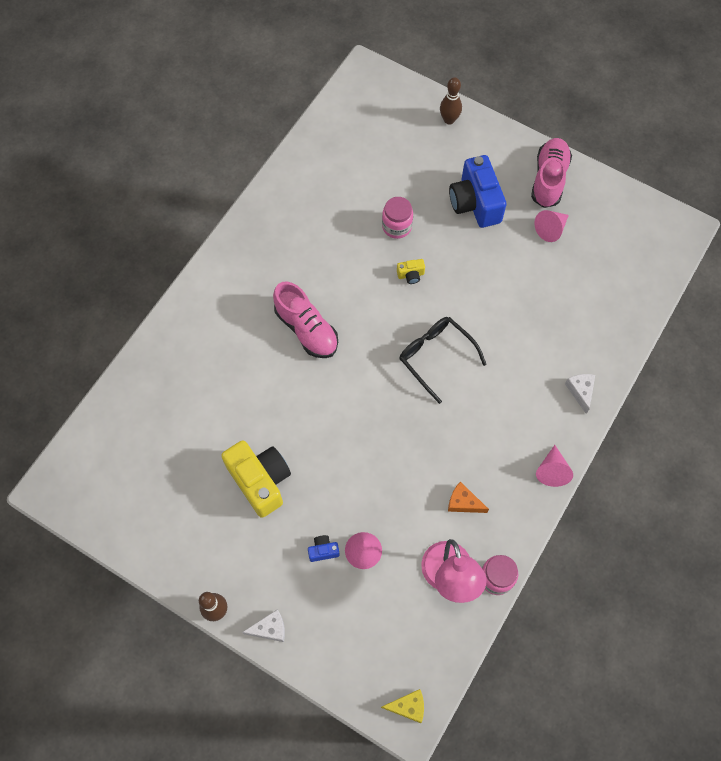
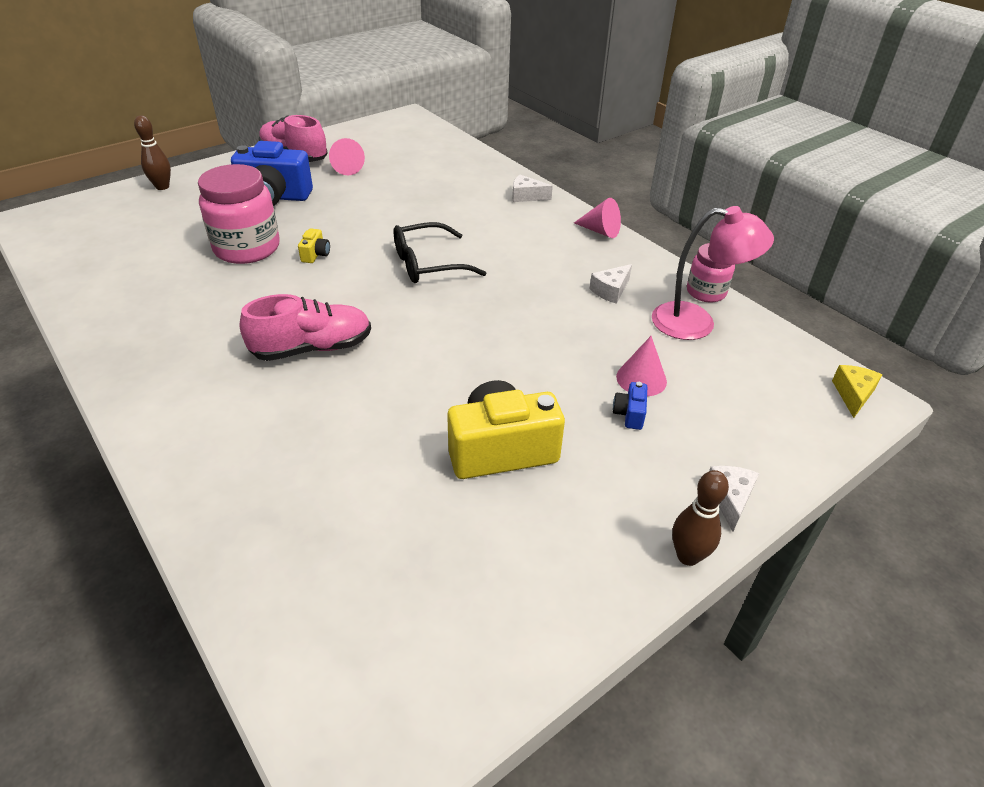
camera: 70 degrees left, 25 degrees down
(397, 226) = (247, 248): pink jar -> pink jar, size x1.73
(463, 502) = (611, 291): orange cheese -> white cheese

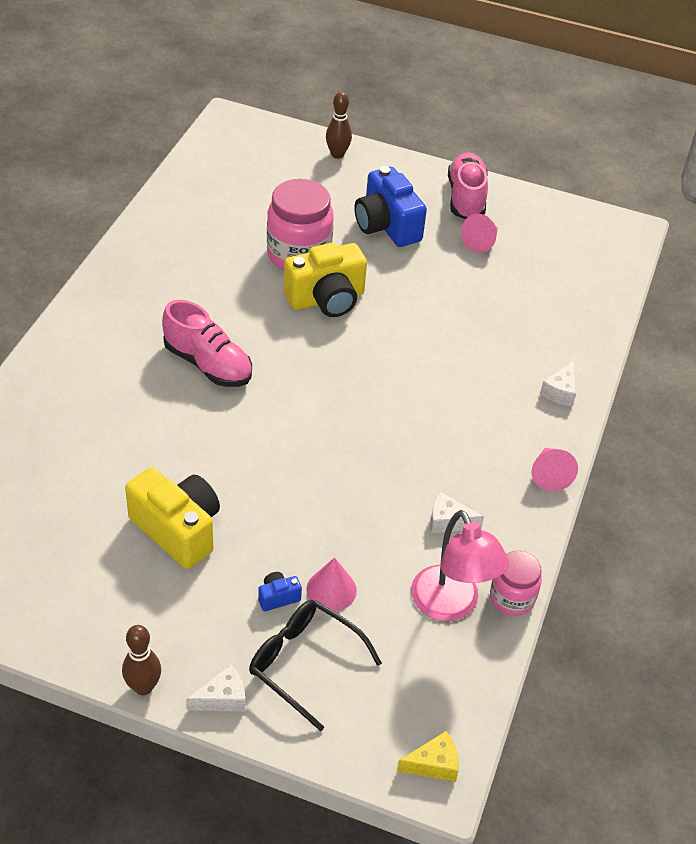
camera: 55 degrees right, 5 degrees up
(315, 255) = (326, 299): yellow camera -> yellow camera, size x2.34
(428, 264) = (376, 375): black glasses -> black glasses (304, 663)
(526, 196) = (560, 391): white cheese -> white cheese turned 135 degrees counterclockwise

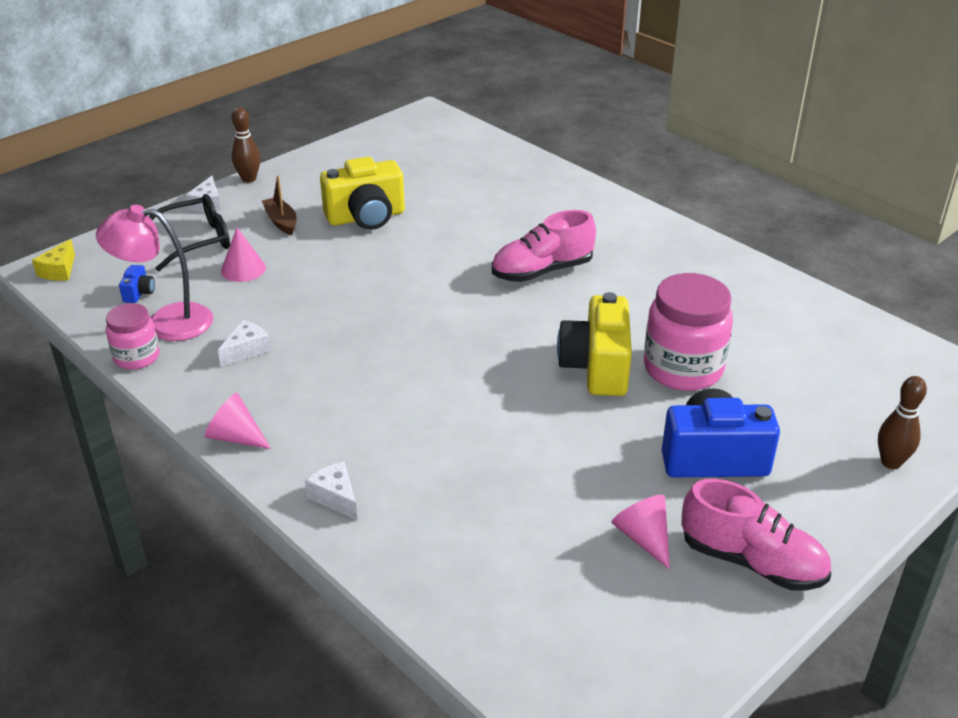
camera: 120 degrees right, 10 degrees down
(224, 603) = (281, 221): none -> brown boat
(278, 597) = (262, 244): blue camera -> blue camera (139, 293)

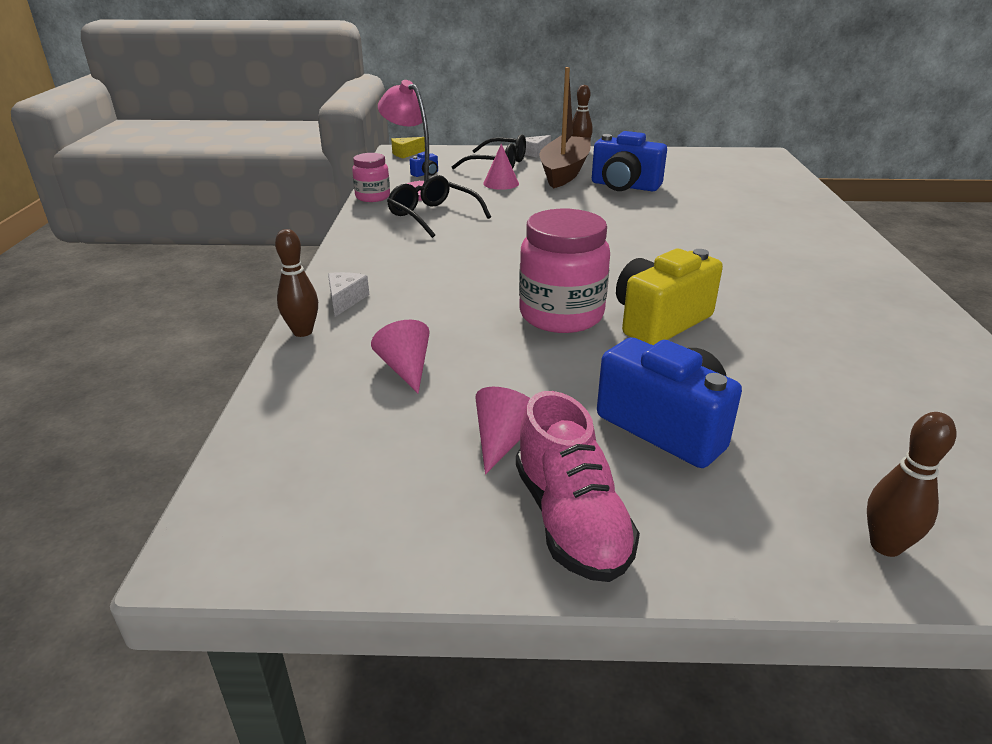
camera: 45 degrees right, 5 degrees down
(236, 437) = (351, 248): pink cone -> pink cone (406, 369)
(246, 350) = (433, 216): white cheese -> black glasses
(281, 221) = (564, 172): brown boat -> brown boat, size x2.20
(357, 552) = (303, 332): none -> brown bowling pin
(366, 217) = (624, 186): yellow camera -> blue camera
(542, 271) = (712, 253): pink shoe -> none
(683, 369) = (743, 357): pink jar -> pink jar (561, 315)

